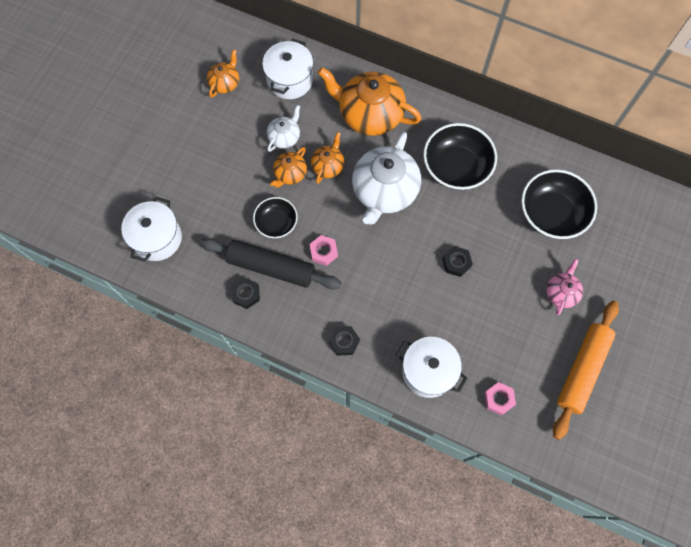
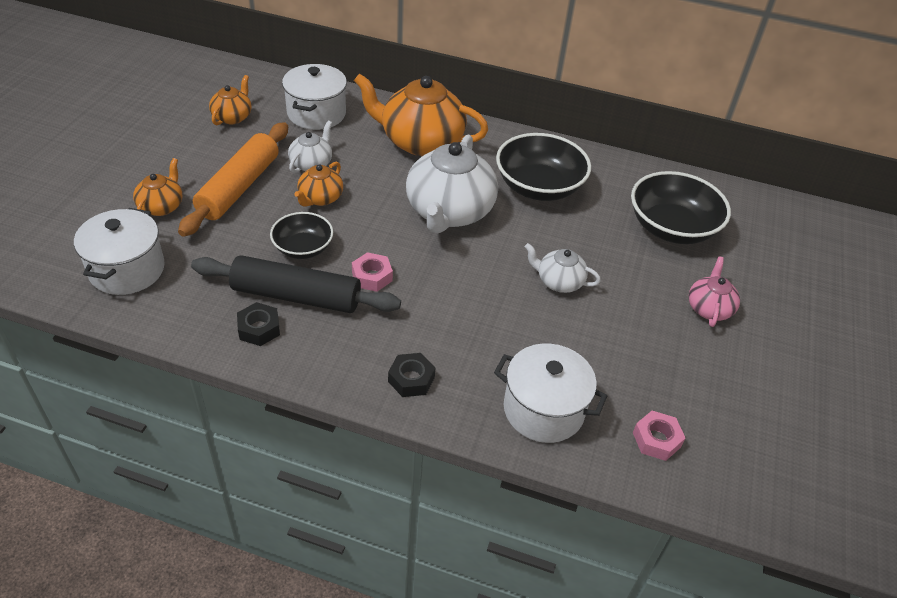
camera: 10 degrees left, 25 degrees down
(328, 166) = (371, 189): orange teapot -> orange teapot (161, 206)
(456, 263) = (559, 282): black nut -> white teapot
(582, 370) = (766, 396): orange rolling pin -> orange rolling pin (239, 187)

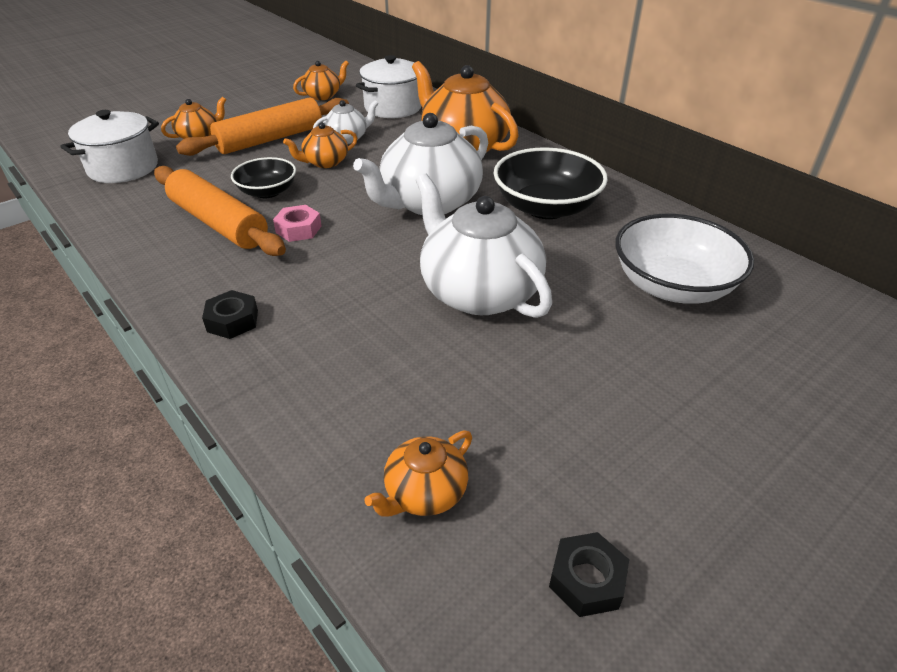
camera: 35 degrees right, 5 degrees down
(259, 329) = (160, 236): black nut -> black nut (586, 580)
(296, 296) = (218, 223): black rolling pin -> orange rolling pin
(543, 410) = (327, 402): white pot -> none
(559, 282) = (478, 292): white teapot -> white teapot, size x2.00
(656, 440) = (424, 493): pink nut -> orange teapot
(671, 228) = (672, 286): black bowl -> white bowl
(709, 308) = (643, 381): pink teapot -> none

